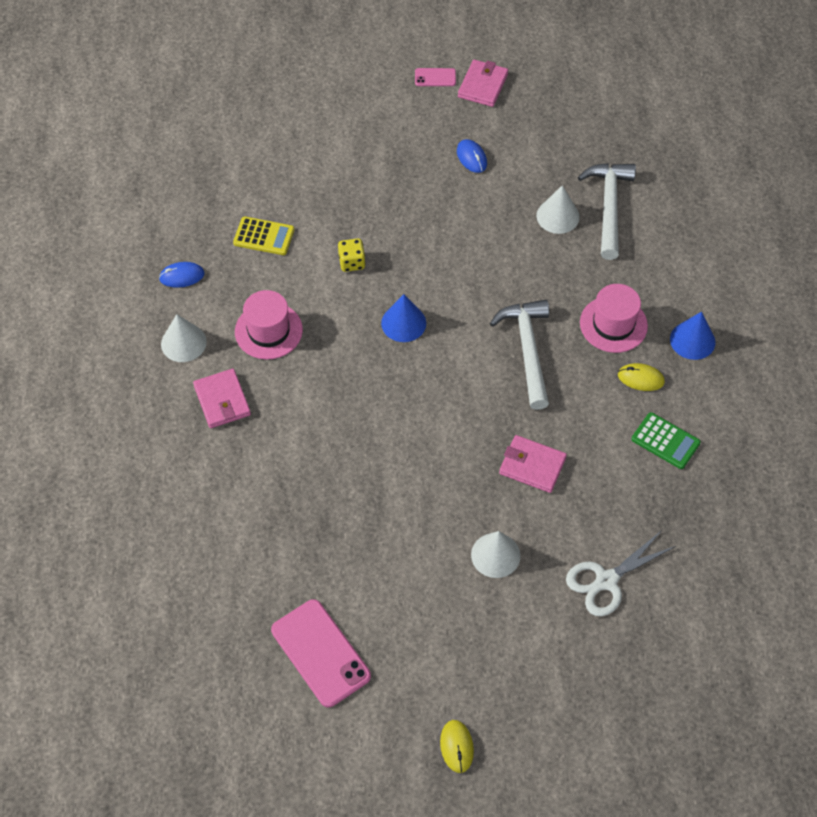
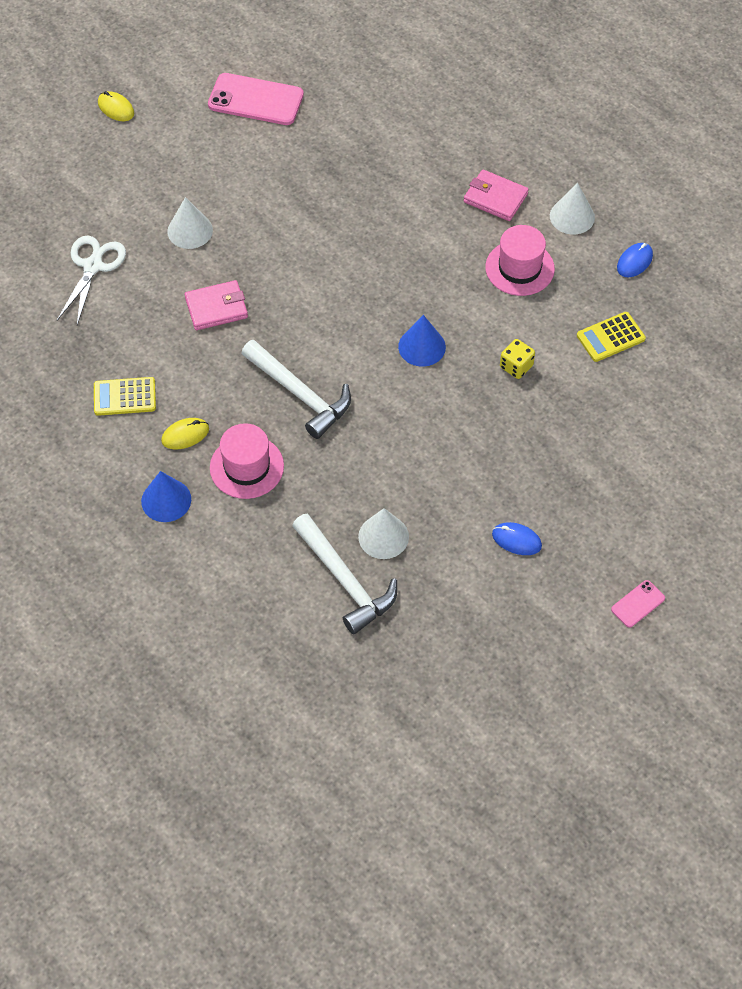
camera: 140 degrees right, 0 degrees up
(482, 85) = (584, 629): pink wallet -> none
(665, 441) = (125, 397): green calculator -> yellow calculator

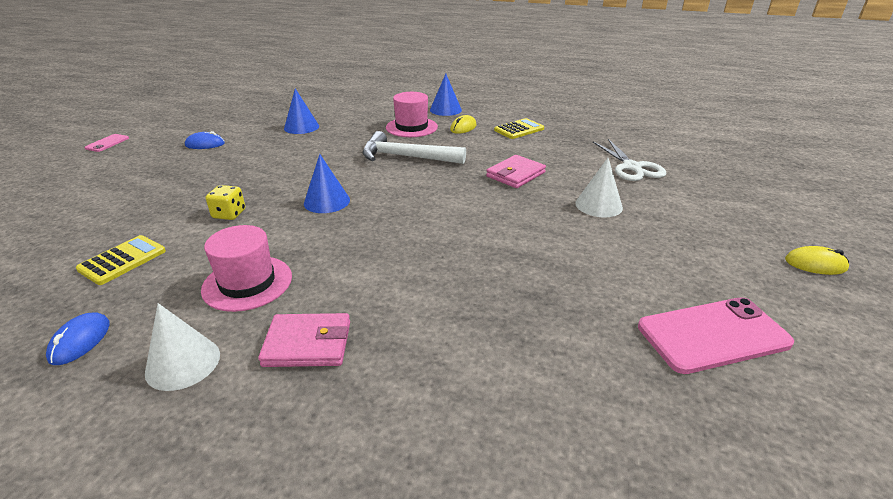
camera: 150 degrees right, 25 degrees down
(345, 580) = (316, 112): white hammer -> none
(383, 536) = (301, 127): white cone -> blue cone

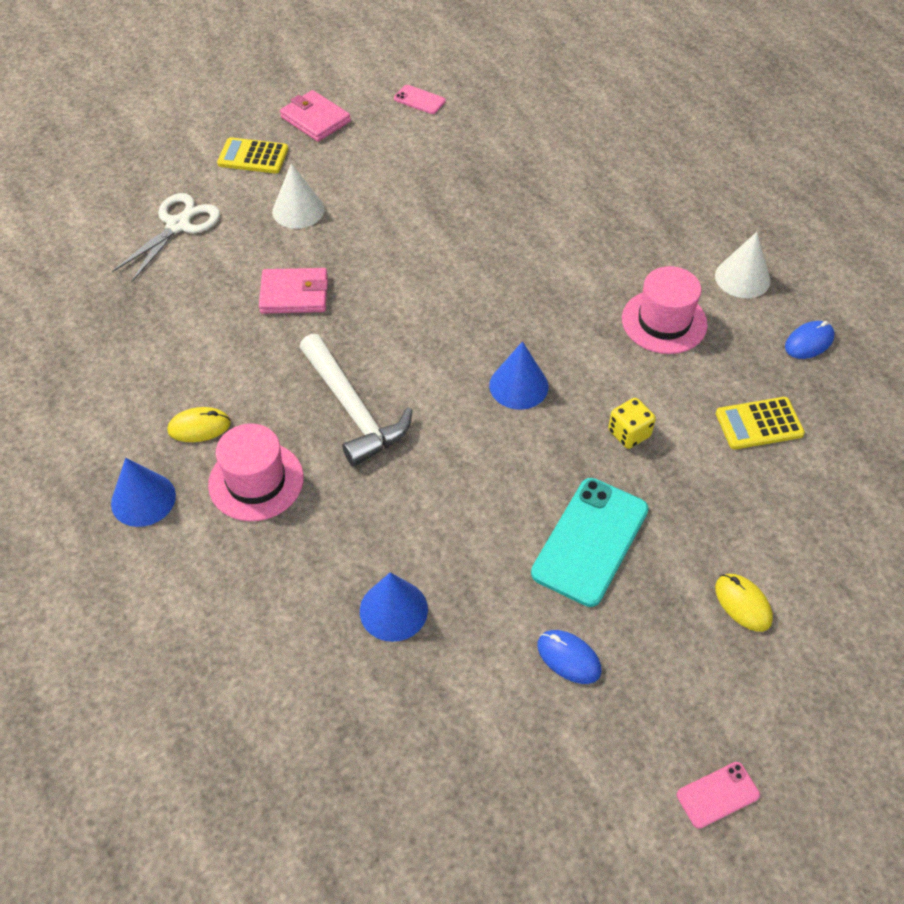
camera: 135 degrees left, 20 degrees up
(221, 172) = (590, 541): none -> turquoise phone
(308, 344) = (655, 241): pink wallet -> pink wallet (315, 119)
(519, 129) = (149, 369): yellow calculator -> yellow calculator (253, 156)
(713, 335) = (419, 100): pink phone -> pink phone, size x0.49
(815, 264) = (271, 83): yellow mouse -> yellow mouse (743, 603)

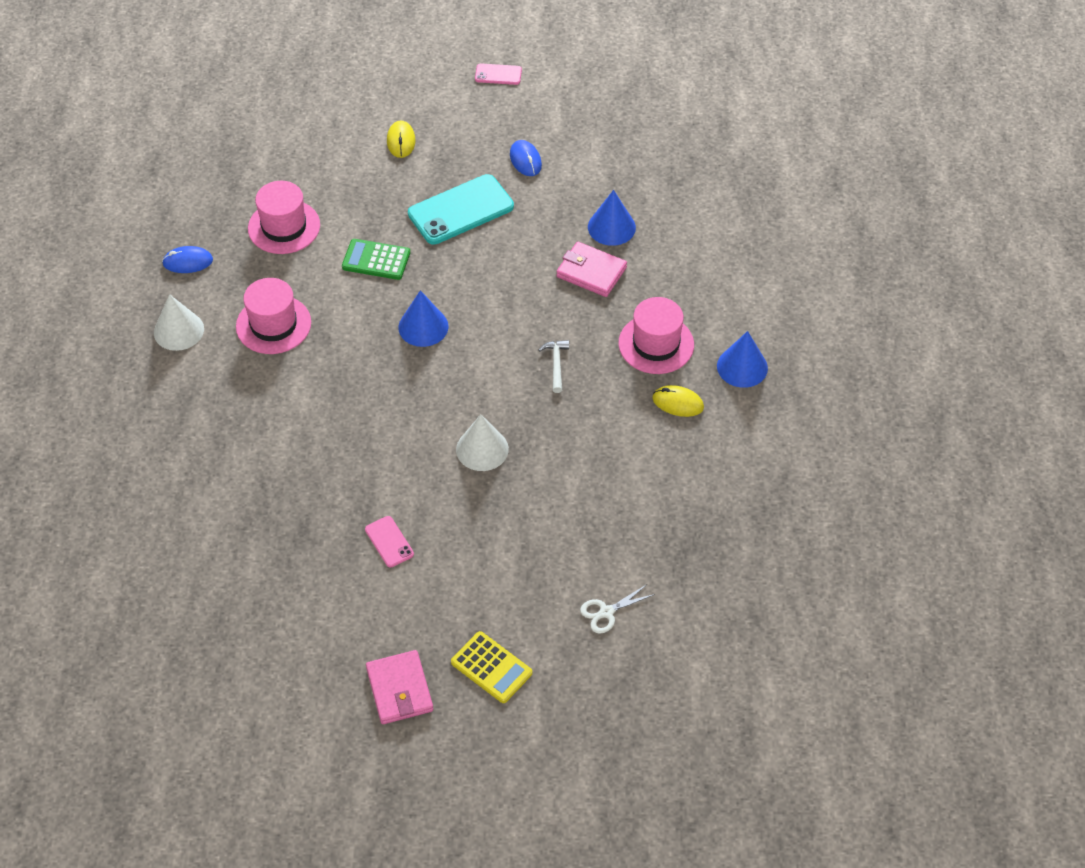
camera: 150 degrees left, 0 degrees up
(178, 225) = (606, 612): white scissors -> white scissors, size x0.58
(294, 294) = (542, 486): pink wallet -> pink wallet (591, 272)
(298, 210) = (487, 576): white cone -> white cone (482, 449)
(353, 409) = (556, 364): white hammer -> white hammer, size x0.46
(419, 100) = (277, 663): pink phone -> pink phone (389, 542)
(629, 433) = (376, 260): yellow dice -> green calculator
(759, 424) = (284, 227): yellow calculator -> pink hat

